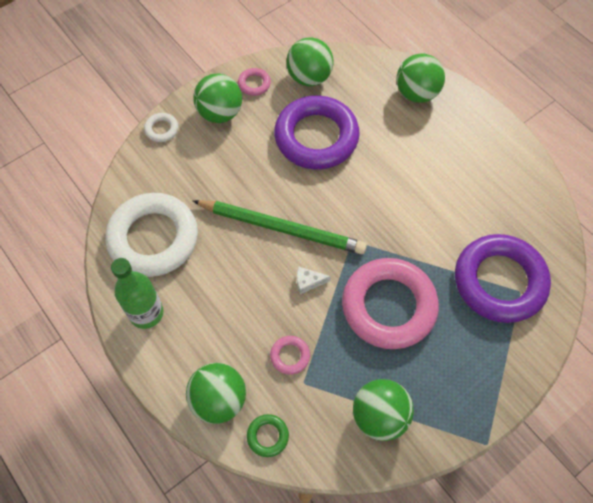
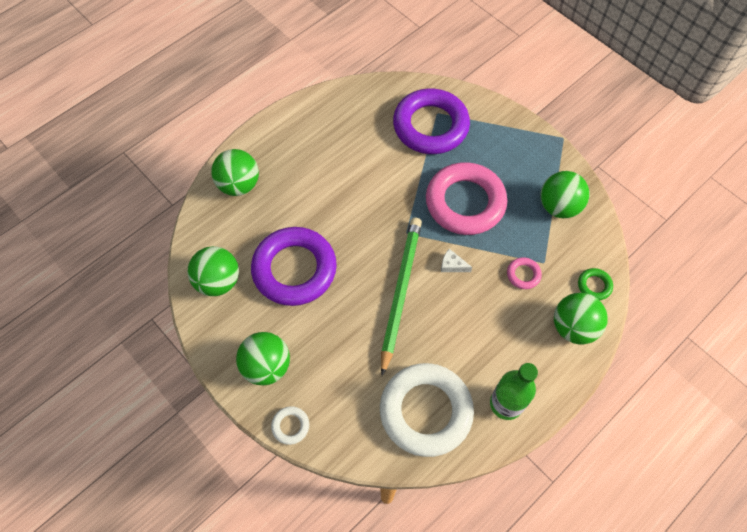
camera: 95 degrees left, 0 degrees up
(254, 84) = (227, 335): pink ring -> none
(308, 282) = (452, 265): white cheese -> white cheese turned 120 degrees clockwise

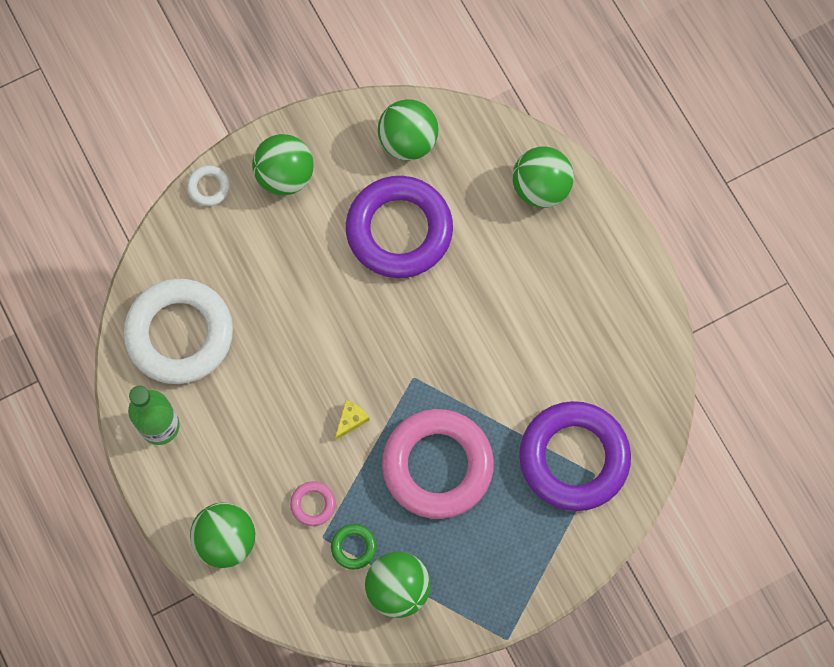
camera: 105 degrees right, 10 degrees up
(400, 292) = (333, 346): green pencil -> none
(452, 265) = (351, 420): white cheese -> yellow cheese
(594, 285) = (272, 588): green ring -> green ring (353, 547)

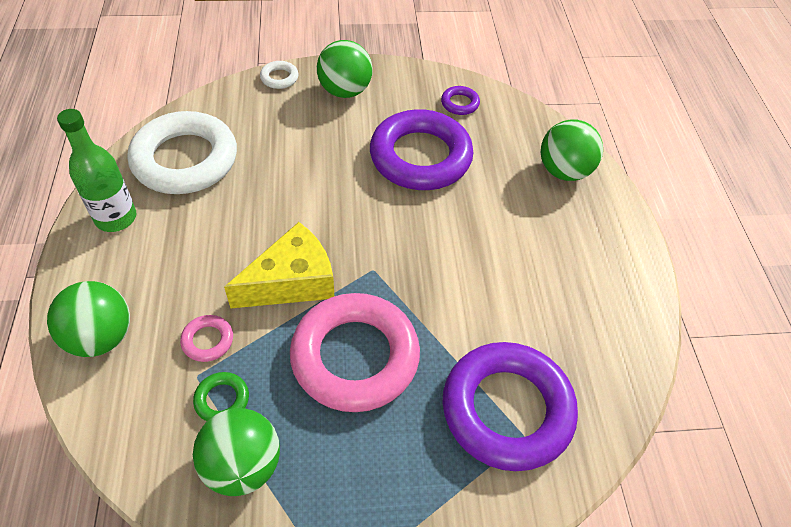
camera: 20 degrees right, 20 degrees down
(351, 420) = (292, 281): yellow cheese -> yellow cheese, size x2.39
(408, 141) = (459, 103): green ball -> purple ring

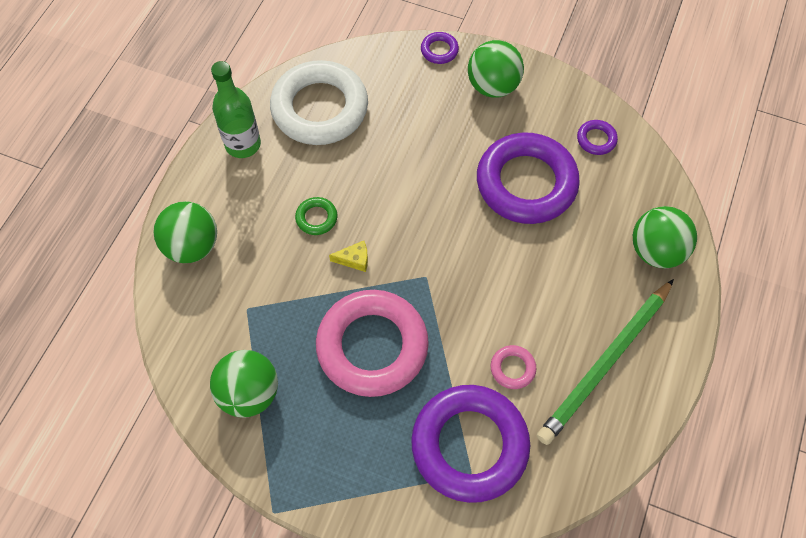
camera: 30 degrees right, 10 degrees up
(208, 340) = (267, 283): pink ring -> pink ring (512, 368)
(222, 400) = (257, 336): green ring -> green ring (316, 218)
(279, 78) = (439, 50): white ring -> purple ring
(292, 281) = (354, 259): yellow cheese -> yellow cheese, size x0.42
(582, 279) = (606, 363): none -> green pencil

